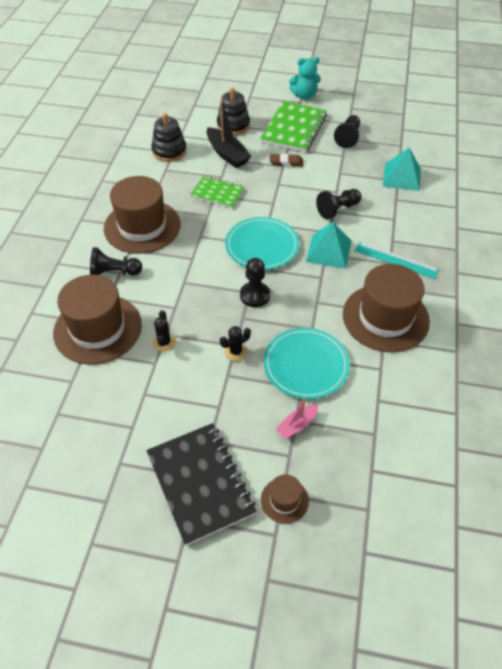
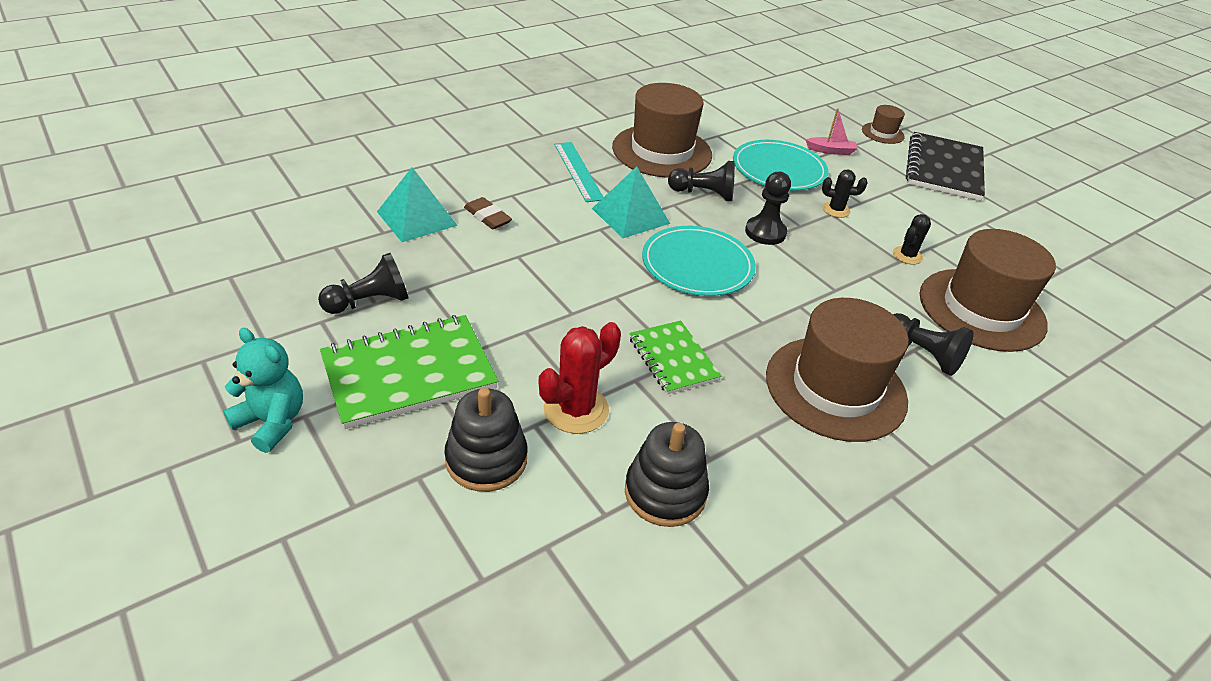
camera: 140 degrees left, 10 degrees down
(227, 154) = (576, 409): black boat -> red cactus
(286, 162) = (513, 332): brown eraser -> brown eraser (487, 217)
(338, 209) = (552, 239): black pawn -> black pawn (703, 194)

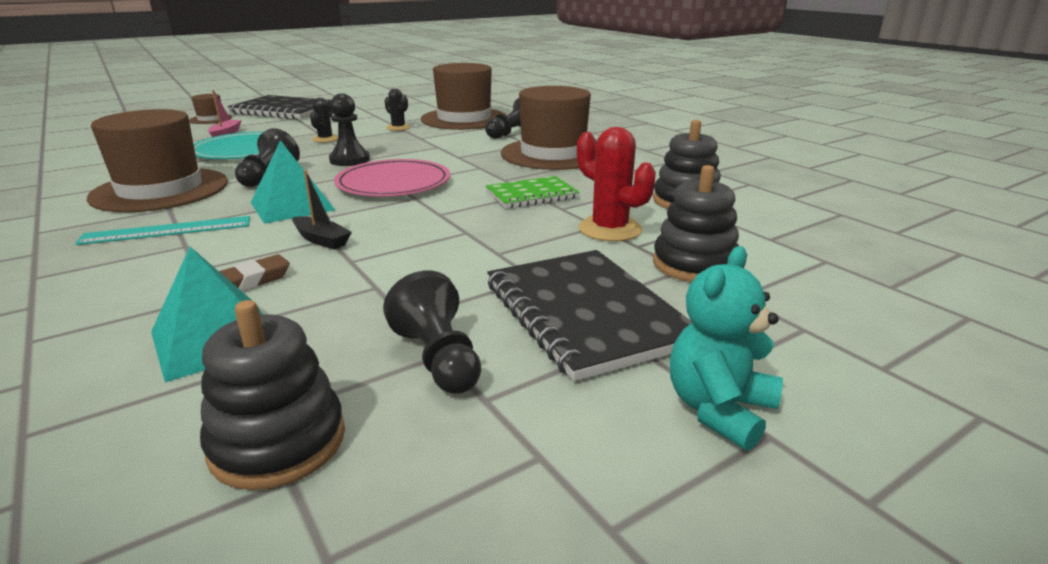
camera: 85 degrees left, 15 degrees down
(312, 253) = (278, 442): none -> black stacking toy
(409, 373) = (586, 314): green notebook -> black notebook
(557, 238) = (321, 240): none -> black boat
(697, 265) = (393, 183): turquoise plate -> pink plate

